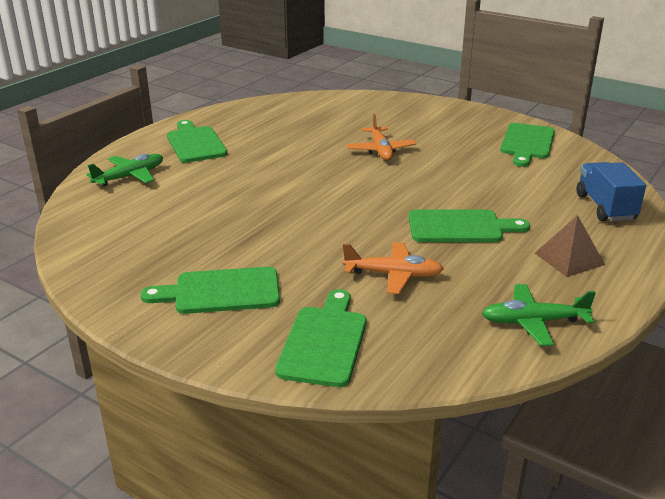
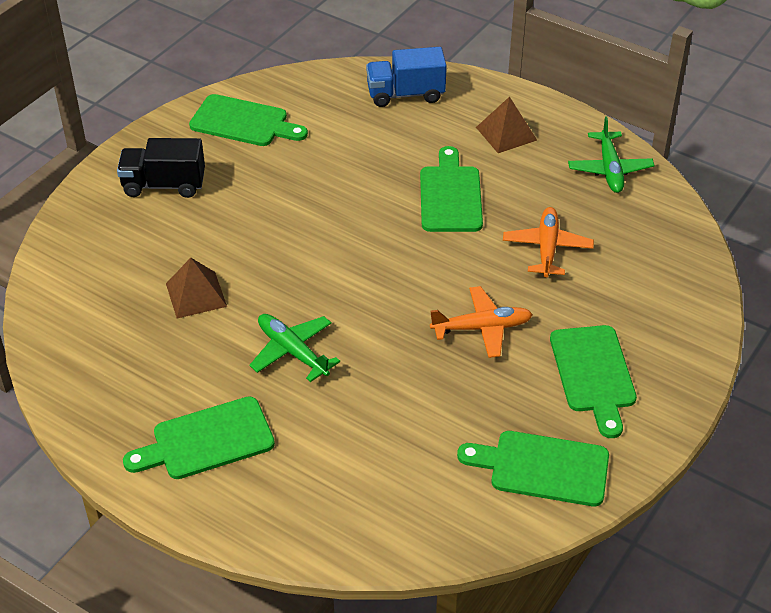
camera: 90 degrees left, 15 degrees up
(130, 176) = (319, 501): green plane -> green plane (292, 351)
(324, 342) = (661, 296): green cutting board -> green cutting board (542, 468)
(328, 135) = (196, 295): none -> brown pyramid
(381, 150) = (252, 246): orange plane -> orange plane (482, 328)
(442, 121) = (164, 185): none -> black truck

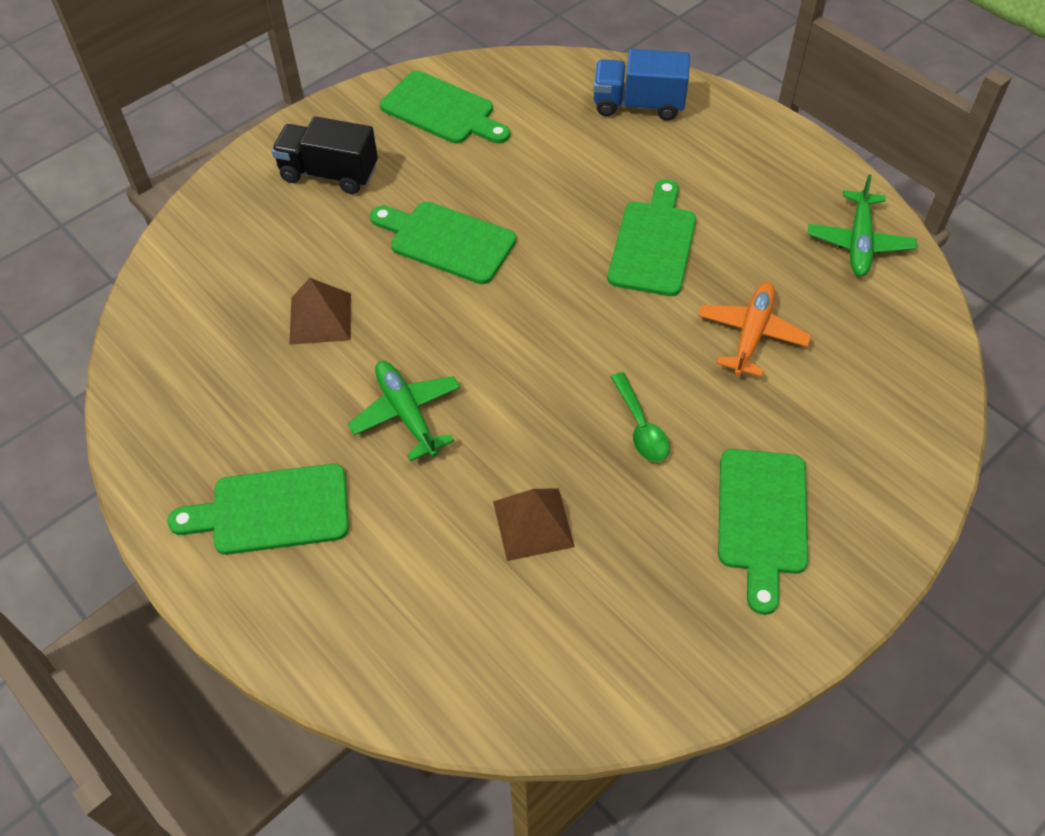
camera: 15 degrees right, 10 degrees up
(482, 328) = (641, 427): orange plane -> green spoon
(506, 133) = (744, 174): brown pyramid -> brown pyramid (533, 523)
(542, 468) = (661, 637): green cutting board -> green cutting board (447, 241)

